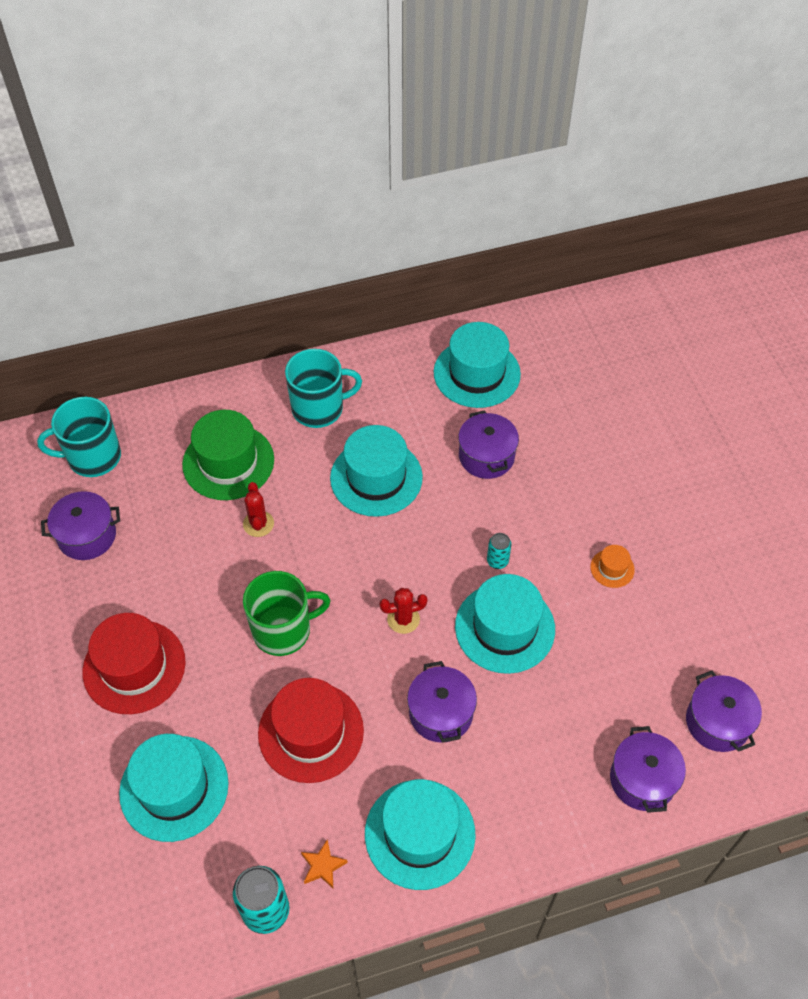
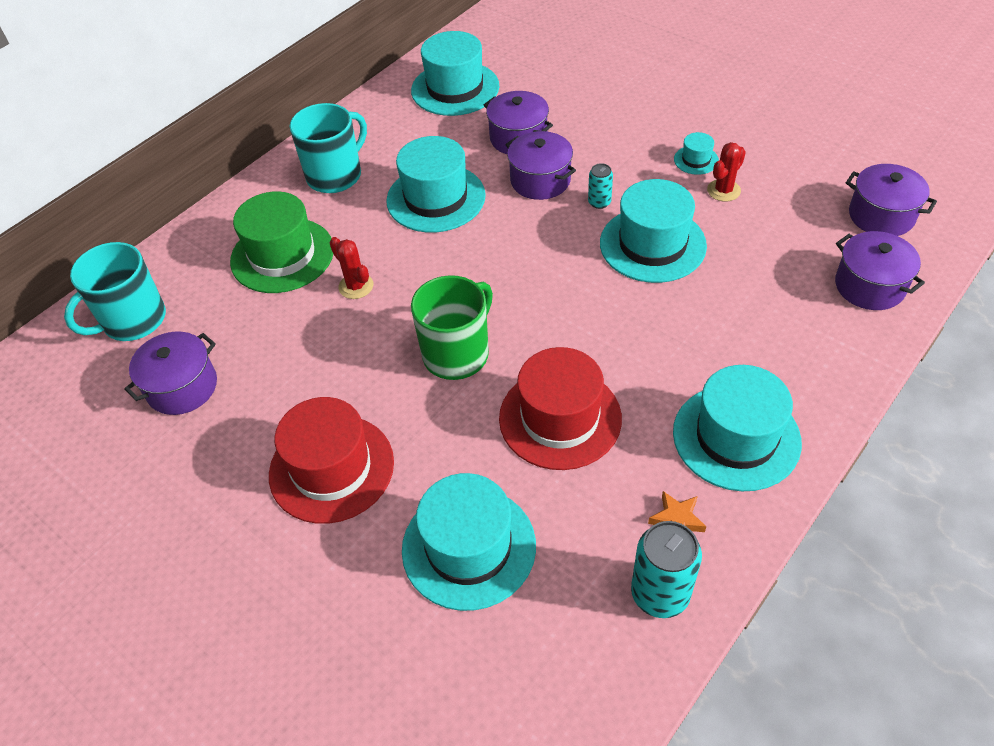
camera: 30 degrees left, 5 degrees down
(403, 619) = (560, 285): red cactus -> red cactus (723, 190)
(441, 713) = (661, 335): purple pot -> purple pot (540, 180)
(612, 568) = (696, 160): orange hat -> turquoise hat

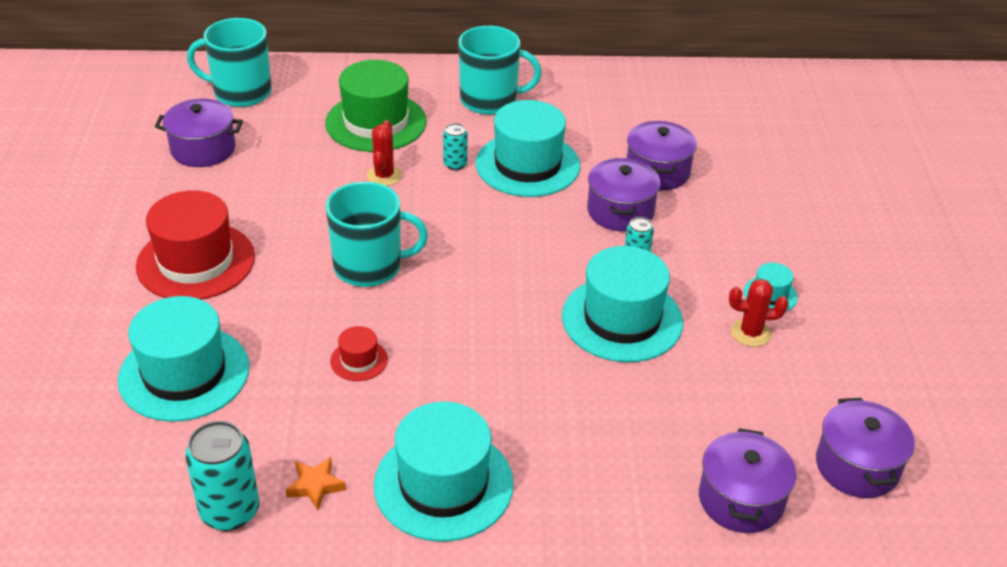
camera: 45 degrees right, 10 degrees down
(389, 237) = (455, 164): none -> turquoise can
(455, 88) = (672, 105): turquoise hat -> none
(457, 354) = (369, 266): green mug -> turquoise mug
(560, 418) = (359, 360): red hat -> red hat, size x0.45

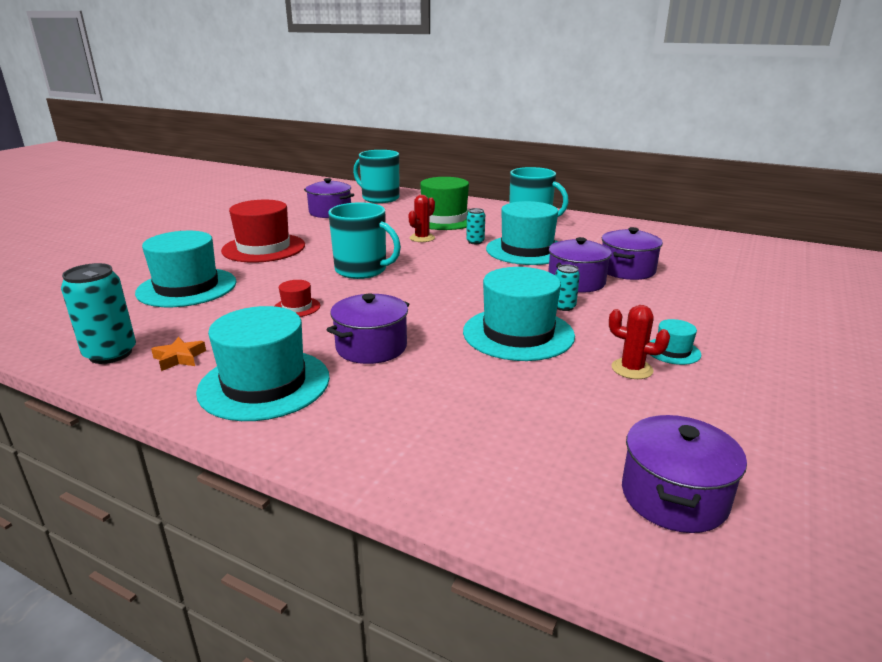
camera: 30 degrees right, 15 degrees down
(741, 499) = (513, 479): purple pot -> purple pot (371, 347)

